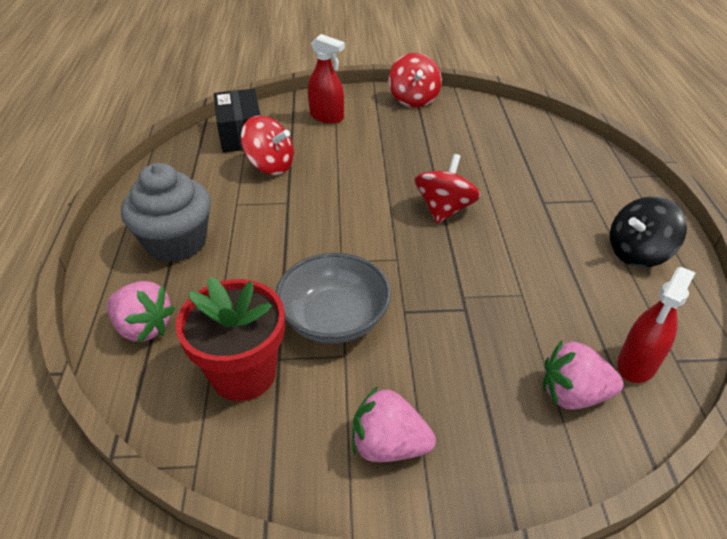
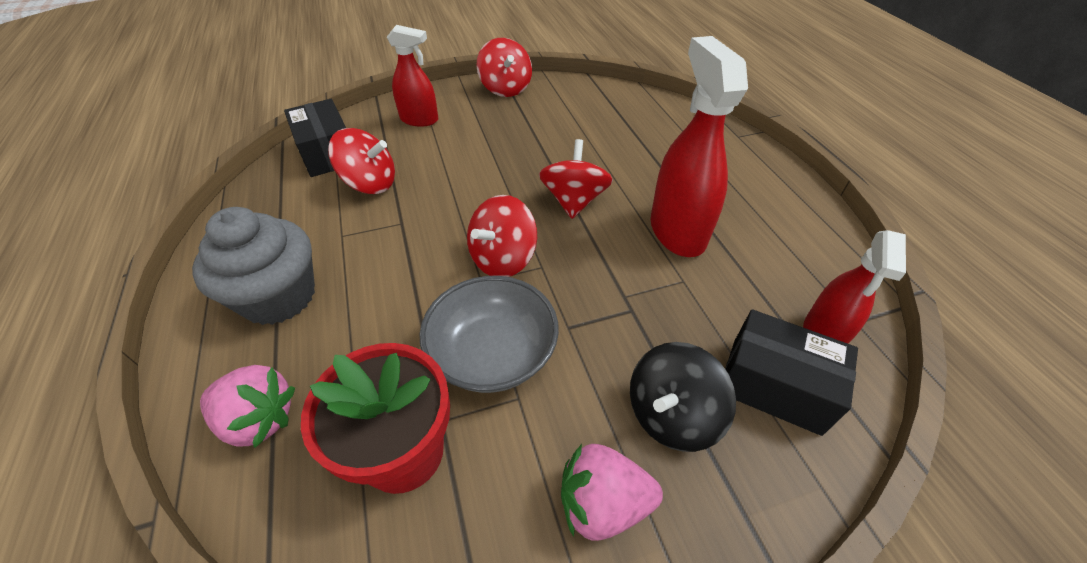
camera: 15 degrees left, 5 degrees up
(365, 246) = (503, 259): none -> red spinning top
(532, 252) = (677, 231): none -> red spray bottle
(573, 394) = (775, 385): pink strawberry -> black box
(637, 253) = (776, 213): black spinning top -> black spinning top (671, 415)

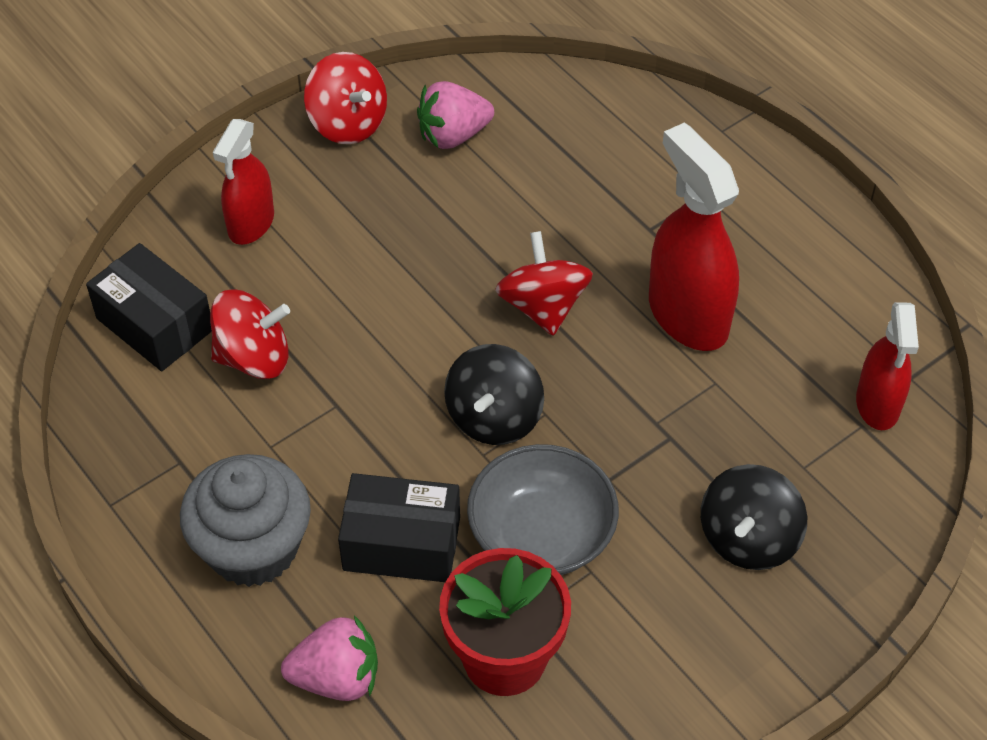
camera: 20 degrees left, 5 degrees up
(419, 120) = (251, 224): red spray bottle -> red spray bottle turned 120 degrees clockwise
(503, 259) = (494, 417): red spinning top -> black spinning top
(603, 503) = (712, 637): pink strawberry -> pink strawberry (453, 135)
(775, 385) = (840, 476): black box -> black box (401, 544)

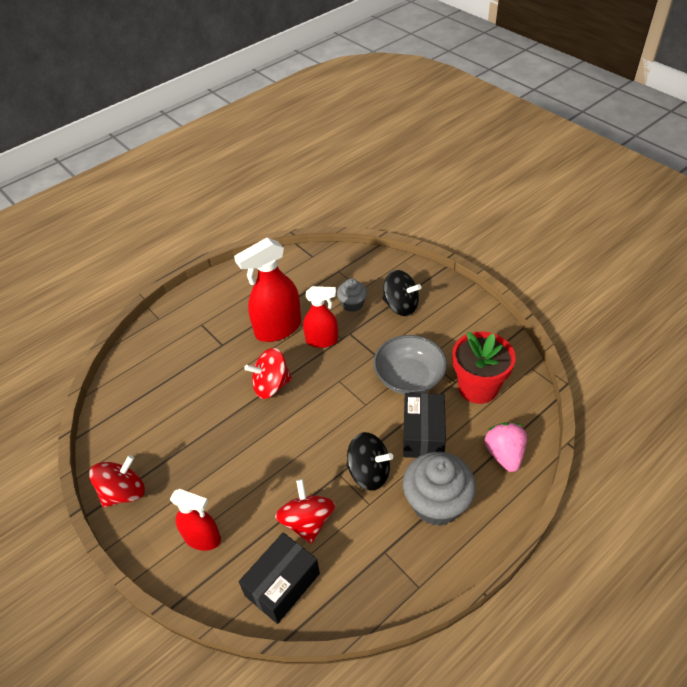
camera: 90 degrees left, 5 degrees down
(453, 135) = (143, 435): pink strawberry -> none
(494, 417) = (342, 401): black spinning top -> black spinning top (369, 472)
(755, 446) = (352, 304): none -> grey cupcake
(877, 404) = (327, 266): red spray bottle -> red spray bottle (322, 340)

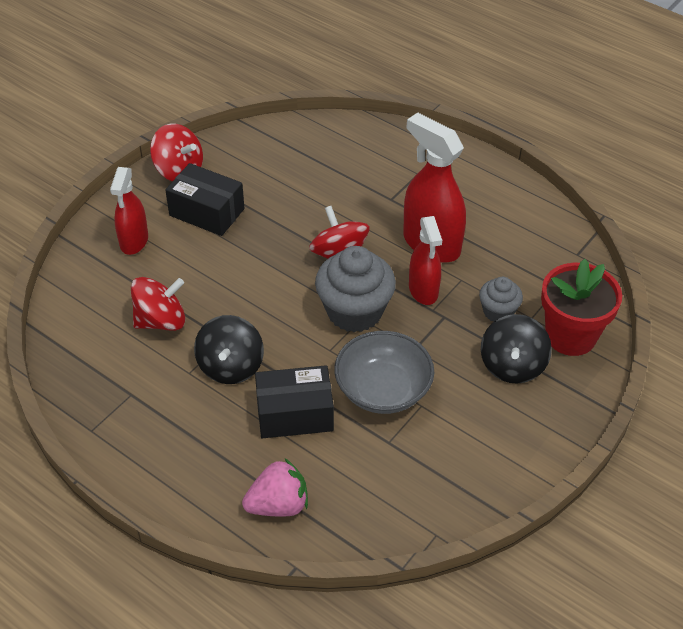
camera: 75 degrees right, 0 degrees up
(282, 584) = (88, 313): black box -> black box (207, 212)
(436, 503) = (197, 437): grey cupcake -> grey cupcake (354, 311)
(478, 387) = (383, 469): red flower pot -> red flower pot (570, 336)

